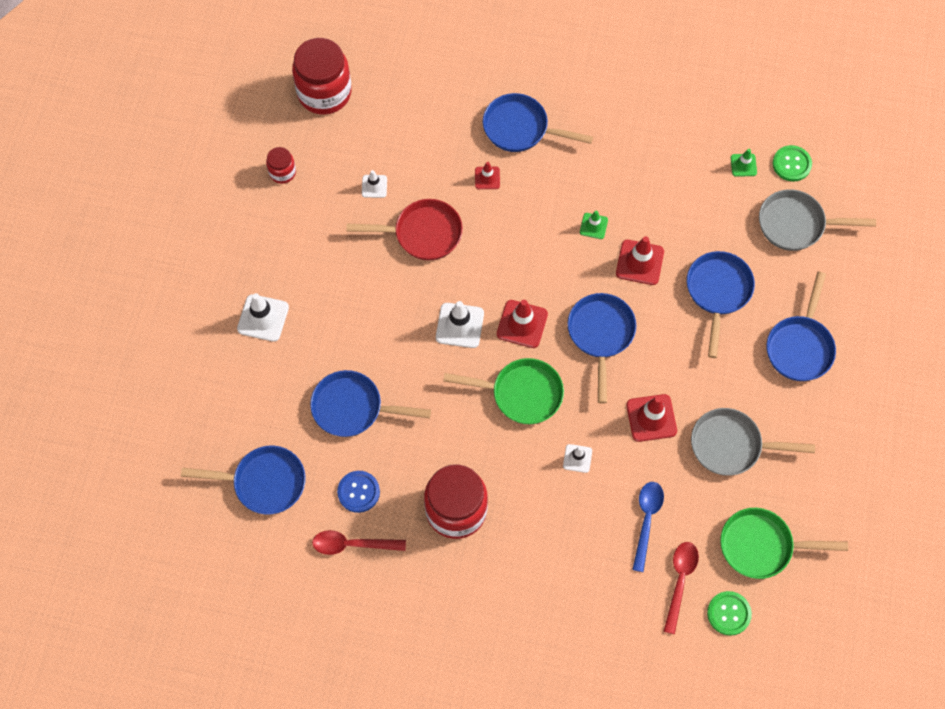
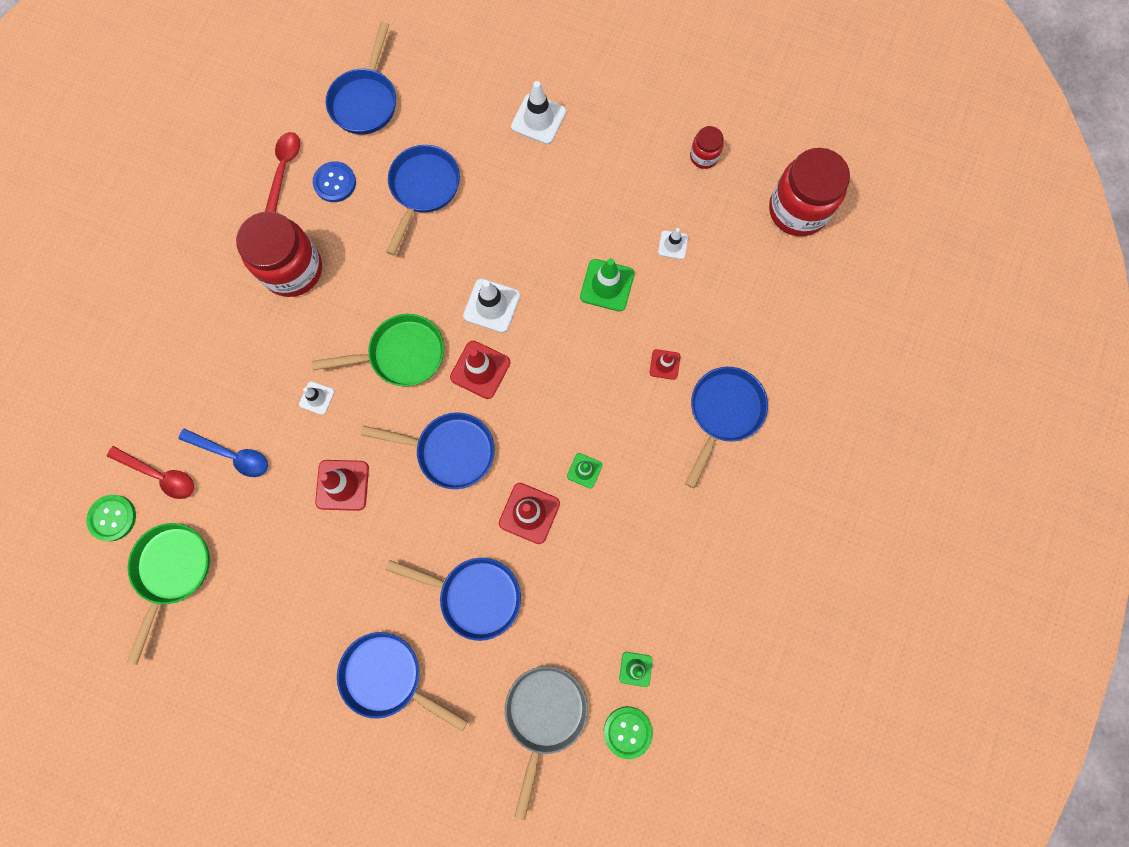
camera: 100 degrees right, 10 degrees up
(422, 233) = (607, 285): red pan -> green traffic cone
(521, 393) = (401, 354): green pan -> green pan turned 120 degrees counterclockwise
(731, 445) = (290, 566): grey pan -> none

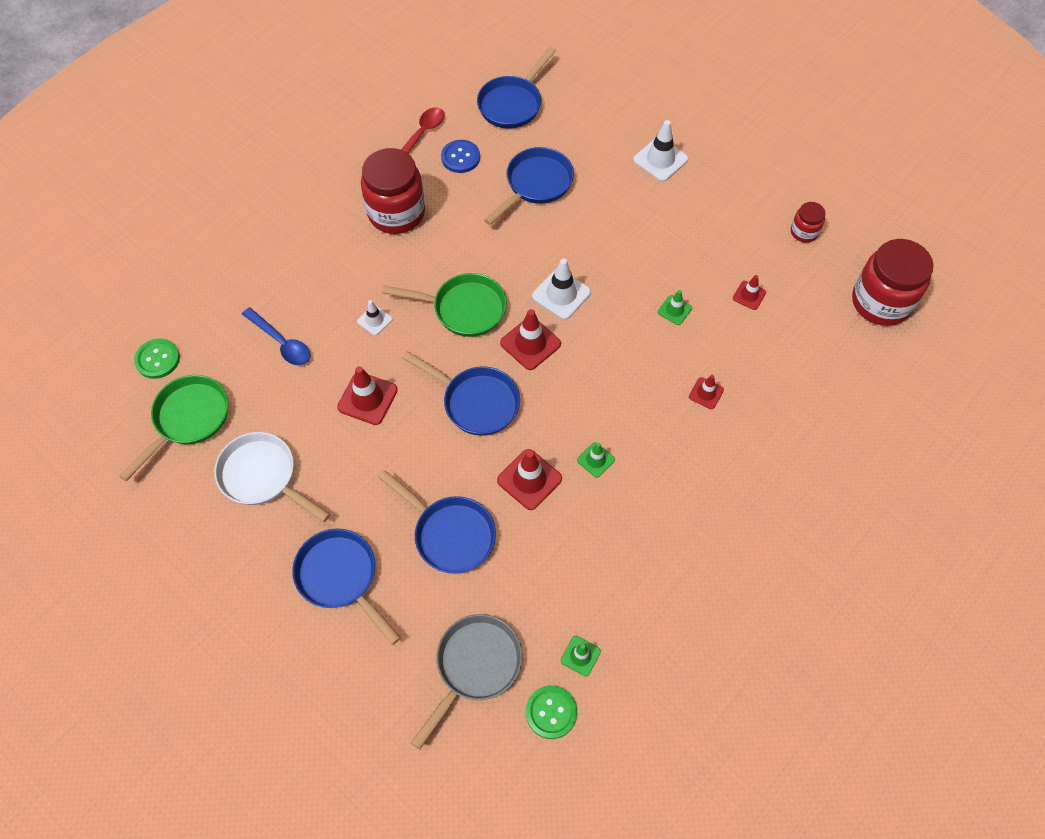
camera: 20 degrees right, 15 degrees down
(160, 475) = (213, 338): red spoon -> none
(272, 603) = (263, 477): none -> white pan
(607, 285) = (674, 310): green traffic cone -> green traffic cone, size x0.59
(672, 245) = (749, 295): white traffic cone -> red traffic cone
(723, 413) = (749, 453): blue pan -> none

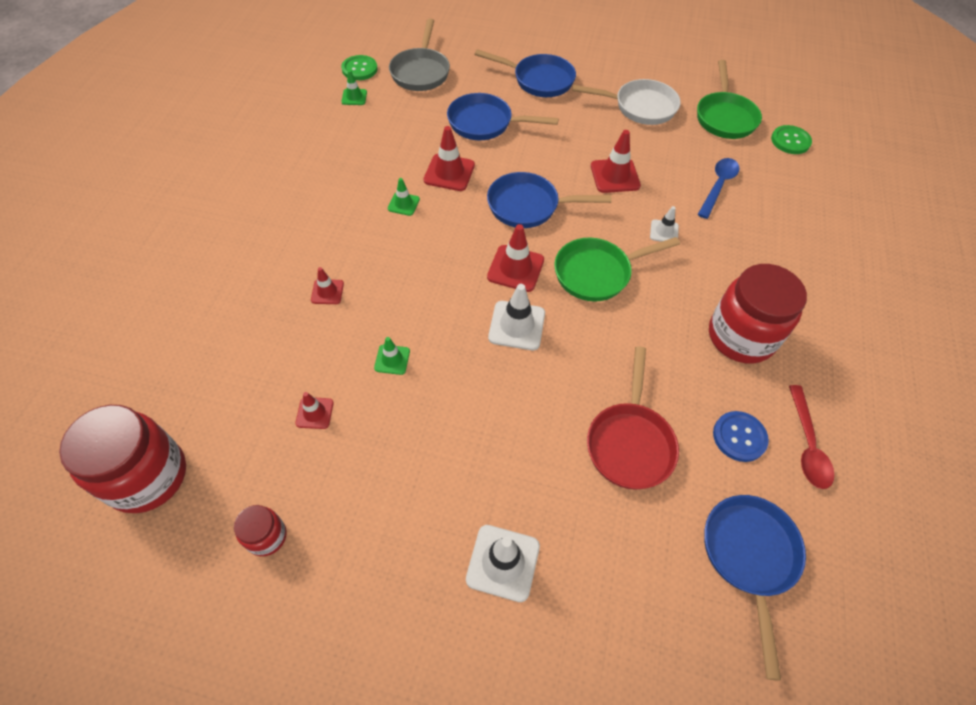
camera: 150 degrees right, 5 degrees down
(281, 342) = (718, 186): blue spoon -> blue spoon turned 105 degrees clockwise
(535, 184) = (630, 442): blue pan -> red pan

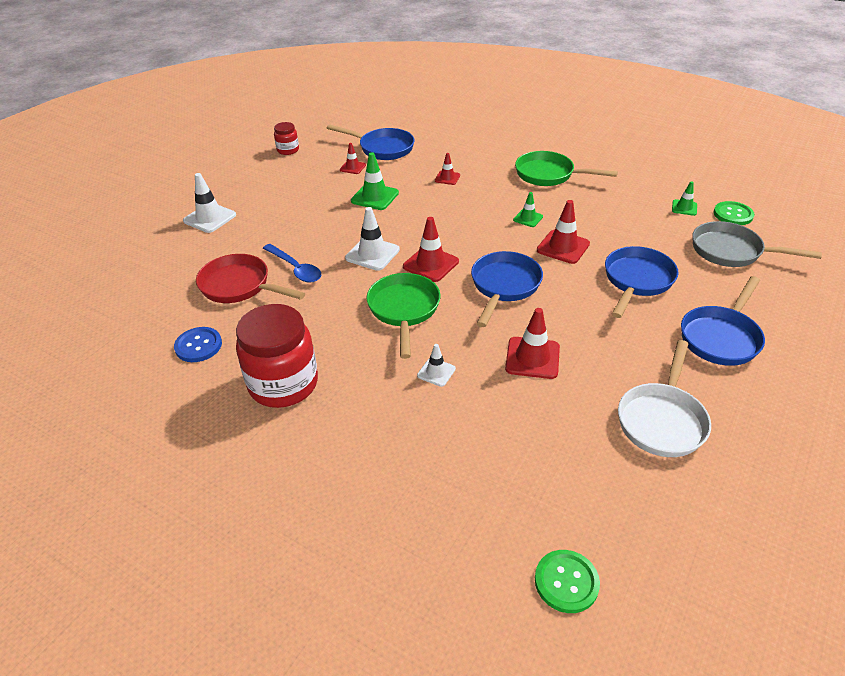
camera: 110 degrees right, 15 degrees down
(147, 476) = (347, 121): red jar -> none
(392, 359) = (375, 197): green traffic cone -> green traffic cone, size x1.70
(718, 186) = (491, 447): blue spoon -> blue spoon (295, 268)
(725, 117) = (633, 514): green pan -> green pan (549, 175)
(749, 557) = (119, 318): blue pan -> blue pan (382, 148)
(807, 445) = (160, 385): red spoon -> none

